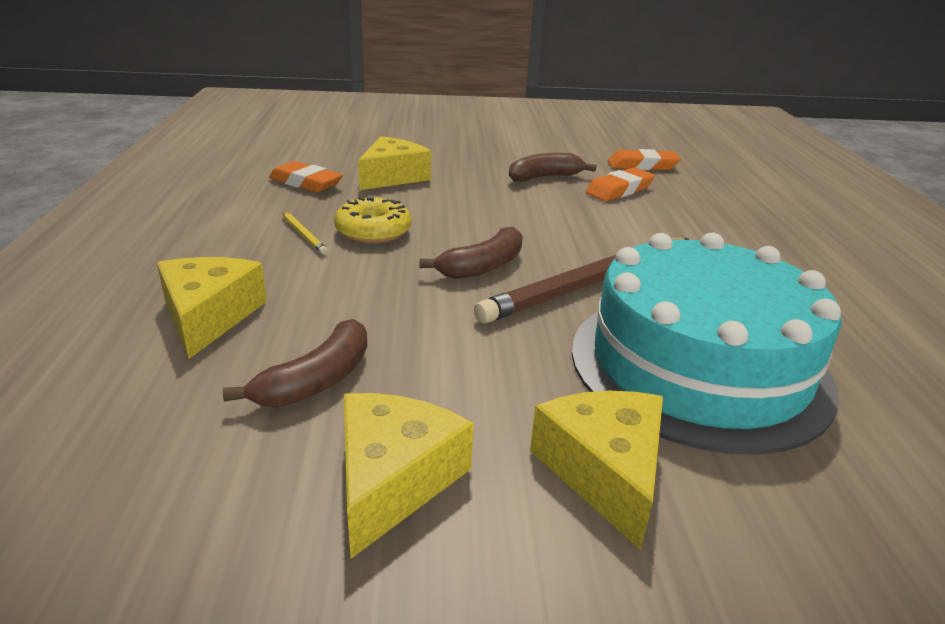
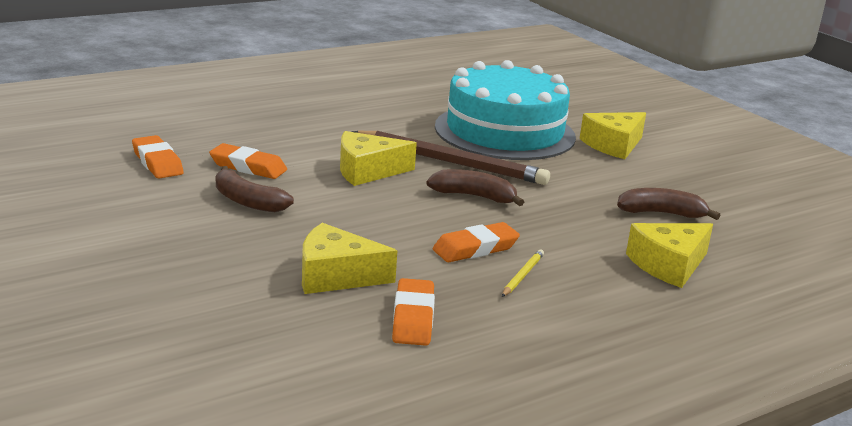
camera: 120 degrees left, 5 degrees down
(373, 231) = (475, 248): yellow donut -> orange eraser
(393, 480) = (684, 180): yellow cheese -> yellow cheese (367, 171)

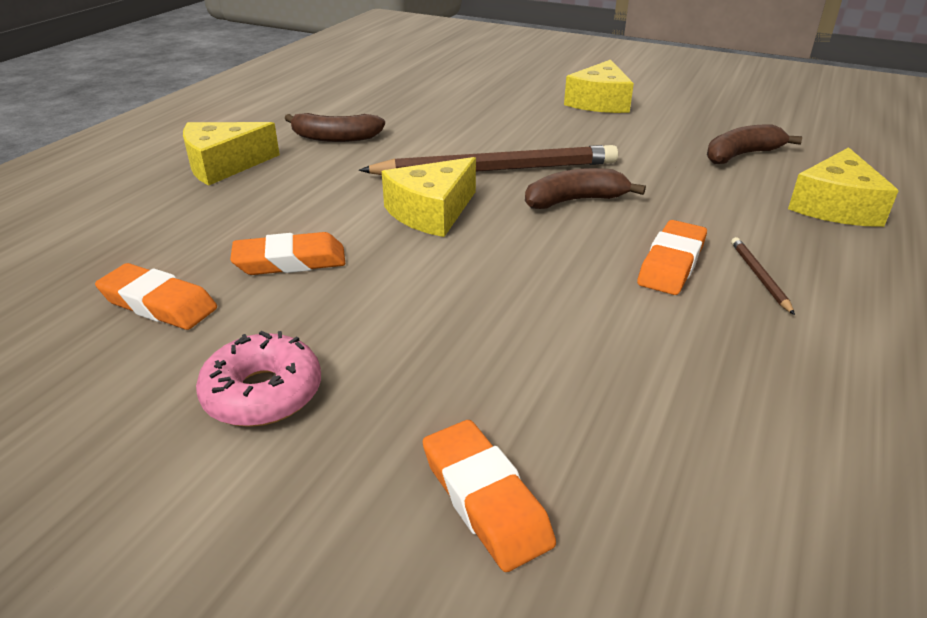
camera: 30 degrees left, 10 degrees up
(159, 216) = (263, 393): none -> pink donut
(247, 201) = (353, 313): brown banana -> brown banana (335, 138)
(336, 275) = (602, 376): yellow cheese -> yellow cheese (224, 165)
(413, 318) = (764, 394): orange eraser -> orange eraser (485, 499)
(504, 131) = (494, 119): turquoise cake -> none
(522, 275) = (759, 277): yellow pencil -> brown pencil

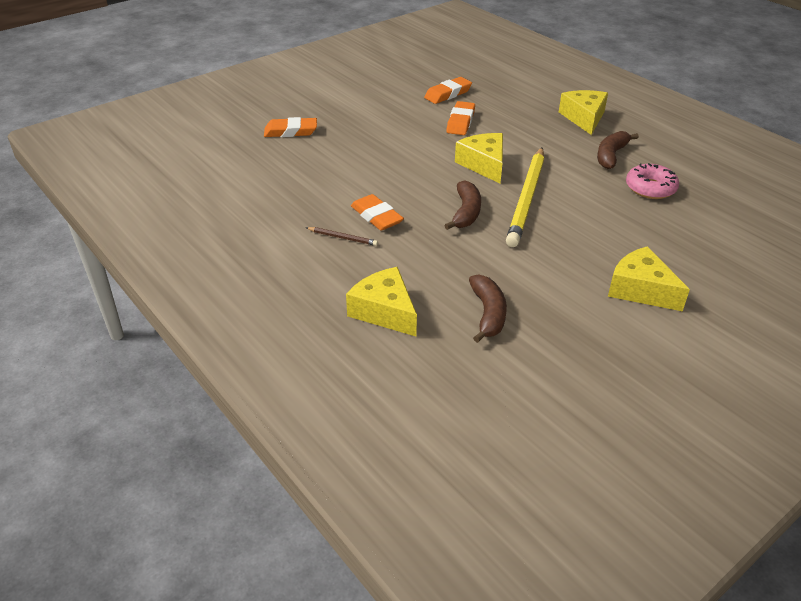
camera: 115 degrees right, 5 degrees up
(263, 393) = (374, 106): pink donut -> pink donut (650, 188)
(496, 169) = (527, 199): brown pencil -> yellow pencil

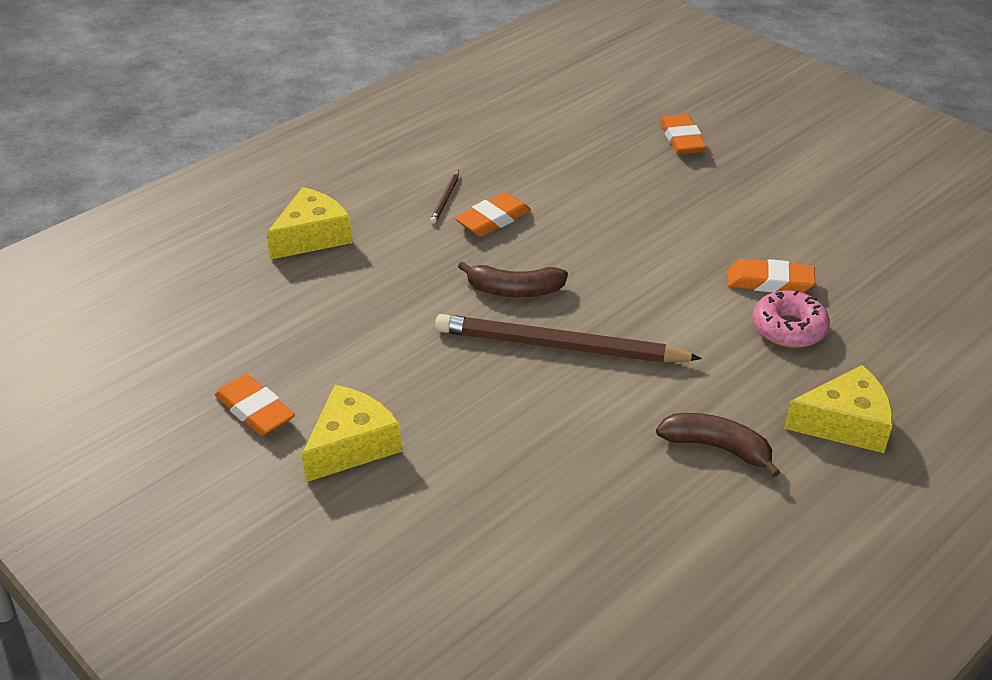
camera: 85 degrees right, 0 degrees up
(448, 94) = (861, 267): orange eraser -> orange eraser (255, 410)
(484, 164) = (645, 306): yellow cheese -> none
(488, 314) = (305, 309): brown banana -> none
(527, 199) = (560, 347): yellow pencil -> brown pencil
(650, 188) = (620, 486): pink donut -> pink donut (788, 328)

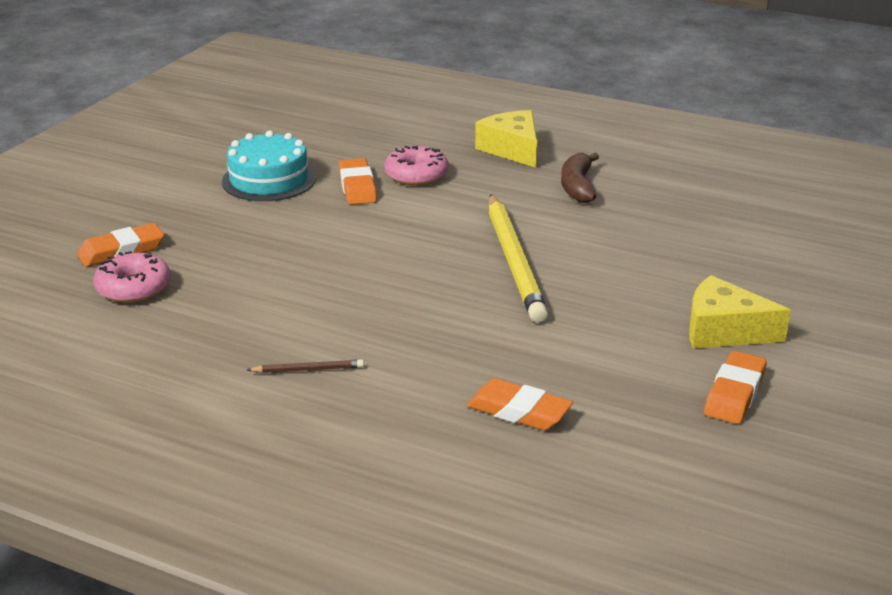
camera: 110 degrees left, 10 degrees down
(312, 236) = (437, 444): yellow cheese -> none
(493, 220) = (334, 331): orange eraser -> orange eraser (519, 411)
(514, 290) = (450, 296): brown banana -> none
(560, 347) = (514, 261): brown pencil -> yellow pencil
(614, 139) = (133, 288): none -> pink donut
(804, 230) = (269, 180): none -> turquoise cake

